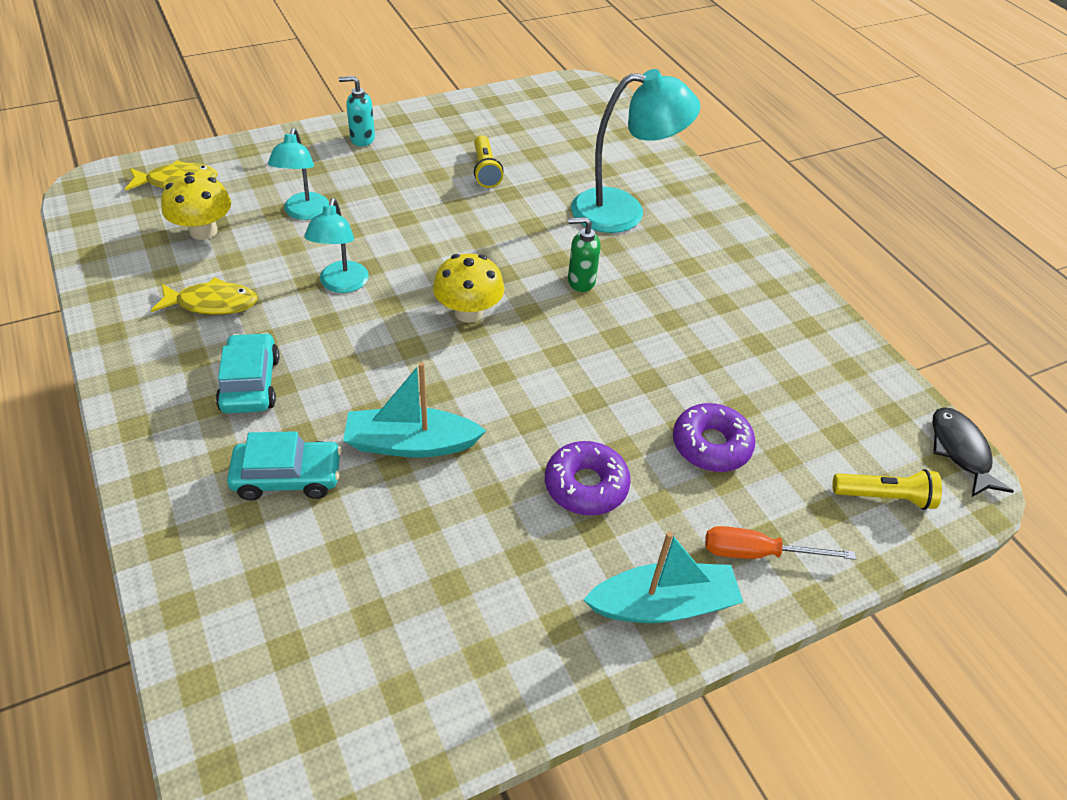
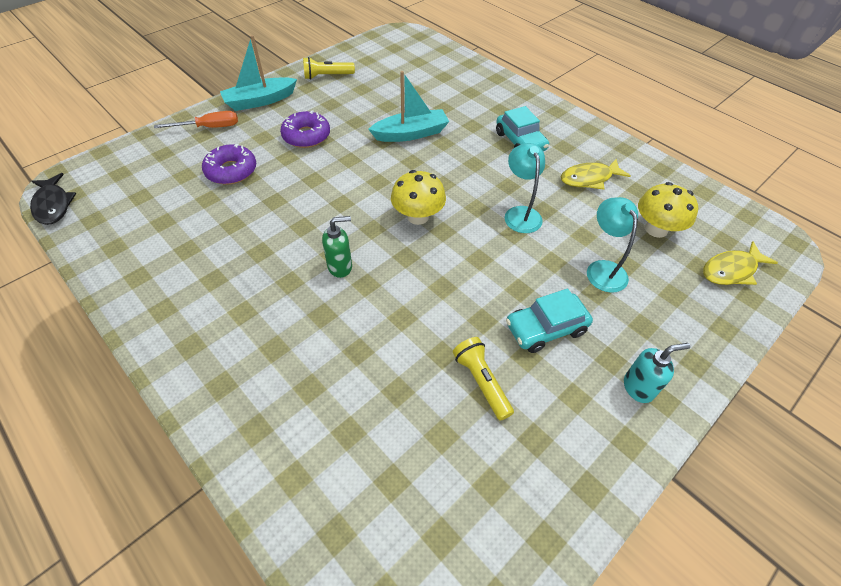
camera: 165 degrees right, 5 degrees up
(288, 477) = (463, 108): turquoise car -> turquoise car (546, 328)
(623, 211) = (315, 366): turquoise lamp -> none
(884, 497) = (123, 167): yellow flashlight -> yellow flashlight (327, 76)

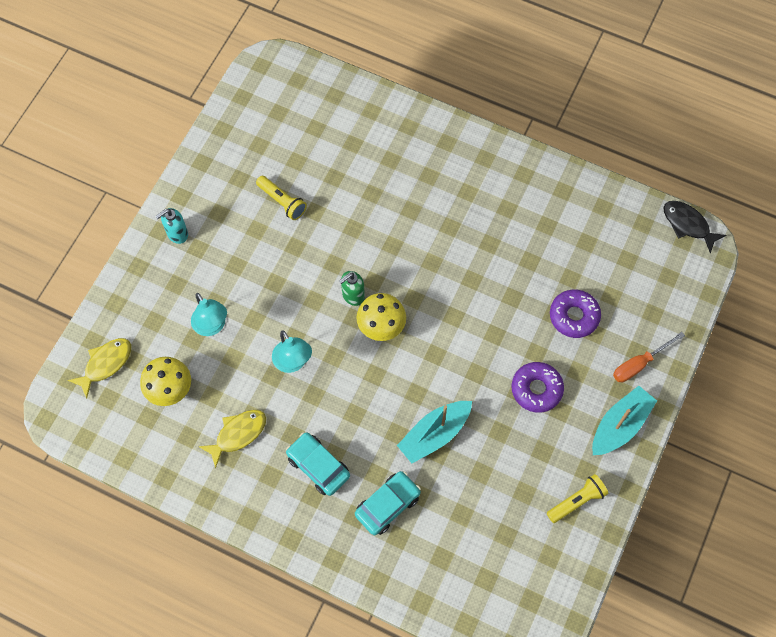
camera: 160 degrees right, 15 degrees up
(340, 267) = (419, 253): green soap dispenser -> green soap dispenser (353, 296)
(546, 328) = (247, 256): turquoise car -> turquoise car (387, 505)

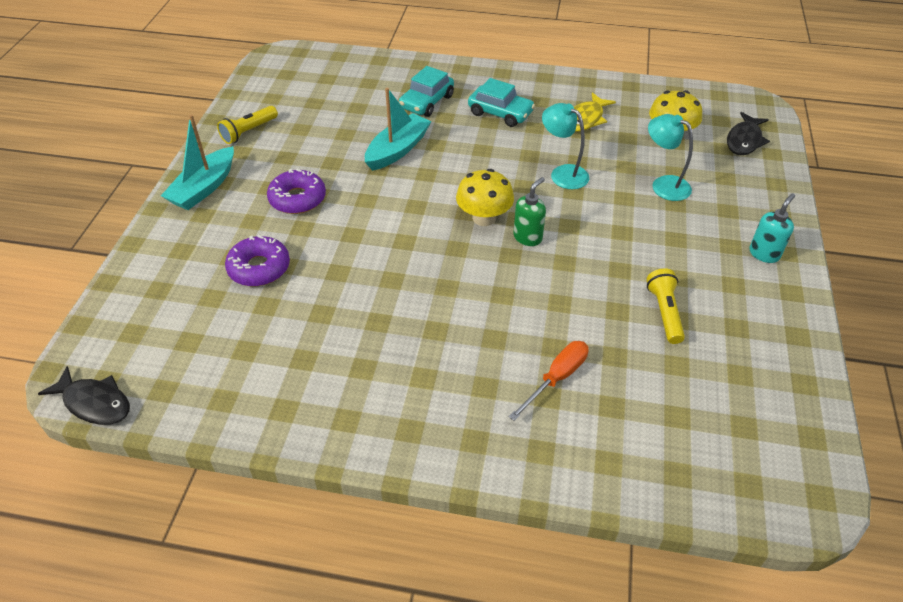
camera: 165 degrees right, 20 degrees down
(105, 364) = (744, 140): yellow fish -> black fish
(282, 202) = (664, 312): yellow flashlight -> yellow flashlight turned 60 degrees clockwise
(639, 364) = (179, 240): orange screwdriver -> orange screwdriver (556, 378)

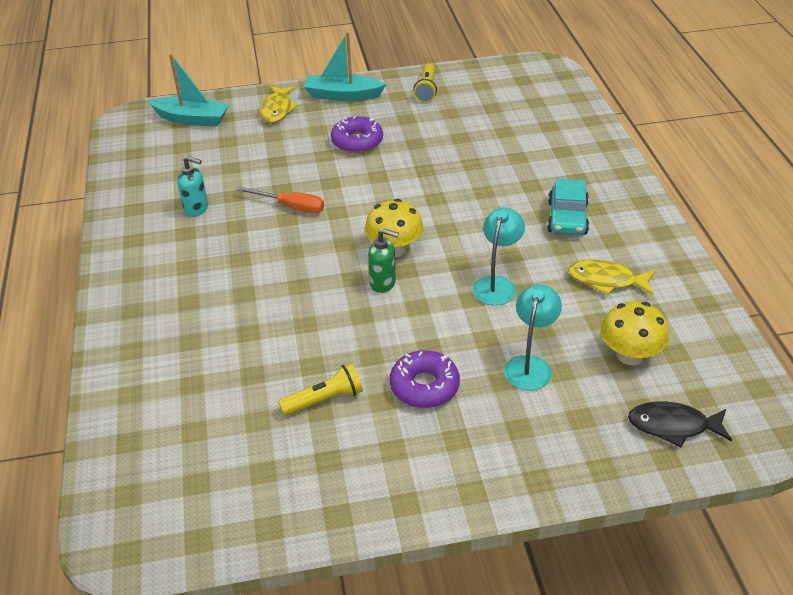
camera: 70 degrees right, 5 degrees down
(94, 403) = (116, 132): black fish -> none
(184, 243) = (277, 110): none -> yellow fish
(248, 132) = (426, 90): yellow flashlight -> yellow flashlight turned 105 degrees counterclockwise
(259, 268) = (267, 151): purple donut -> purple donut (424, 386)
(397, 150) = (459, 172): turquoise boat -> turquoise boat (192, 119)
(426, 102) = (546, 167): turquoise car -> none
(556, 378) = (211, 342): orange screwdriver -> orange screwdriver (291, 207)
(764, 254) = (458, 471): turquoise soap dispenser -> turquoise soap dispenser (196, 209)

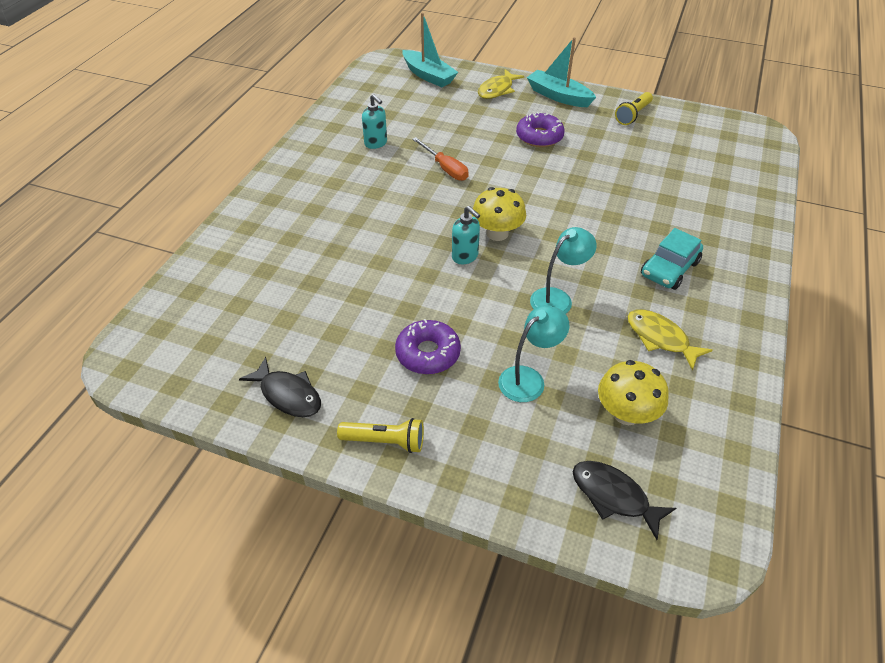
camera: 30 degrees right, 5 degrees up
(325, 400) = (345, 327): yellow flashlight -> yellow flashlight (385, 441)
(325, 489) = (288, 395): none -> black fish
(383, 283) = (465, 256): green soap dispenser -> turquoise soap dispenser

